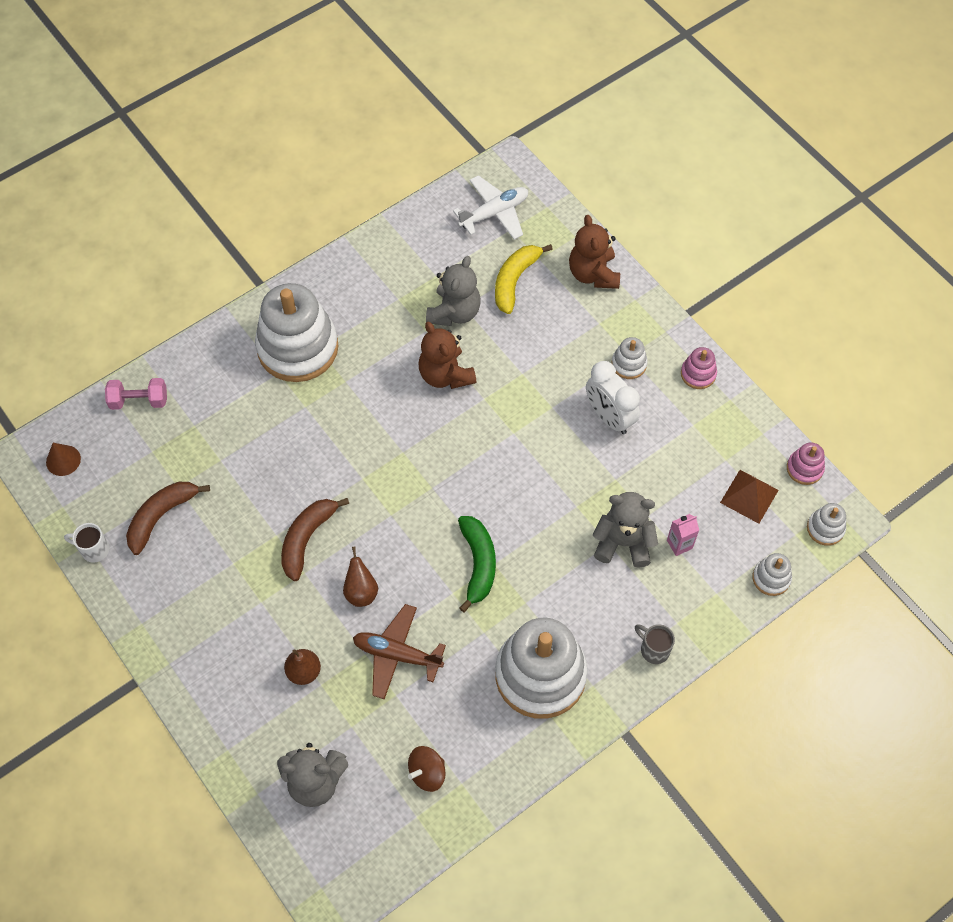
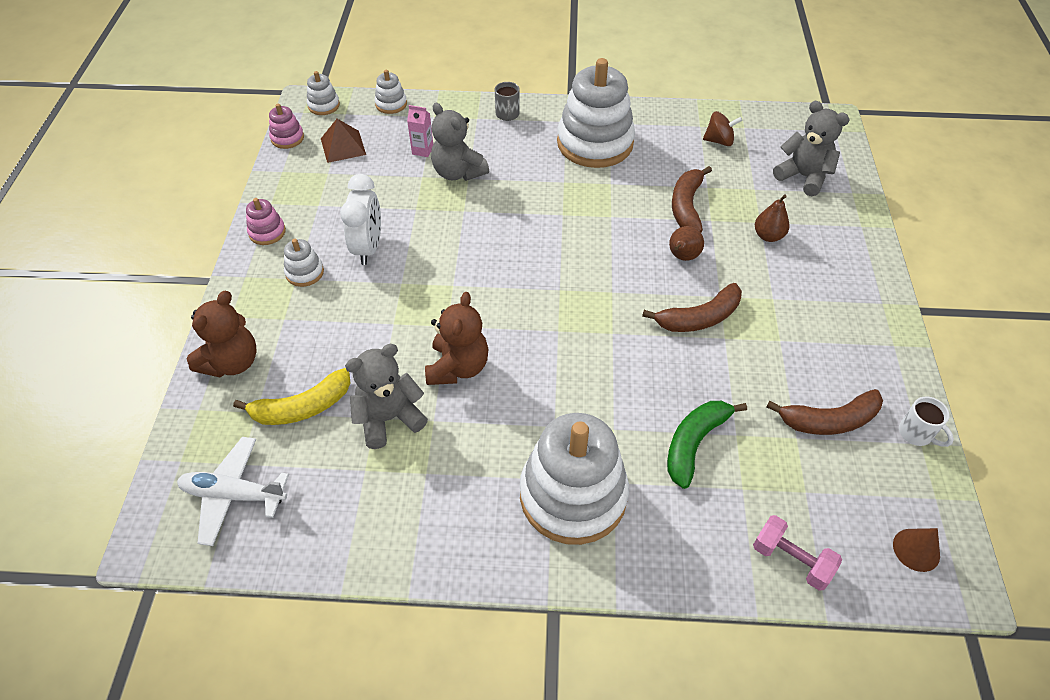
camera: 140 degrees left, 10 degrees down
(397, 655) = (686, 206): brown plane -> brown banana
(478, 564) = (574, 221): green banana -> green banana (694, 443)

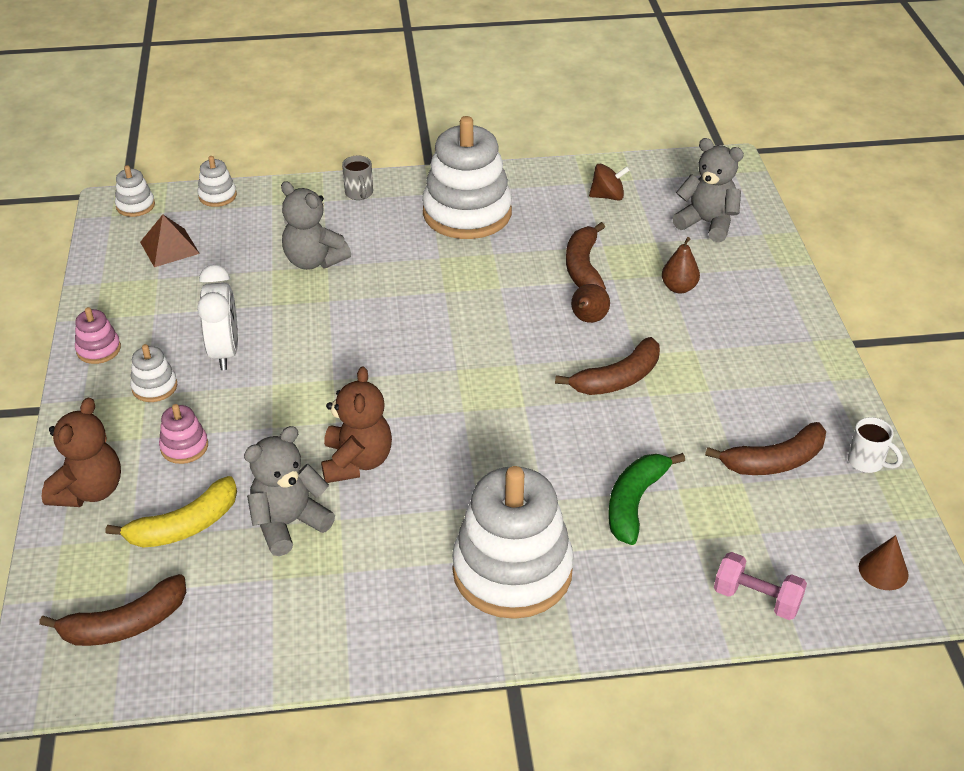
camera: 10 degrees left, 10 degrees down
(234, 495) = (125, 624): white plane -> brown banana
(287, 138) = (99, 246): pink stacking toy -> pink stacking toy (184, 447)
(422, 150) = (266, 242): pink carton -> none

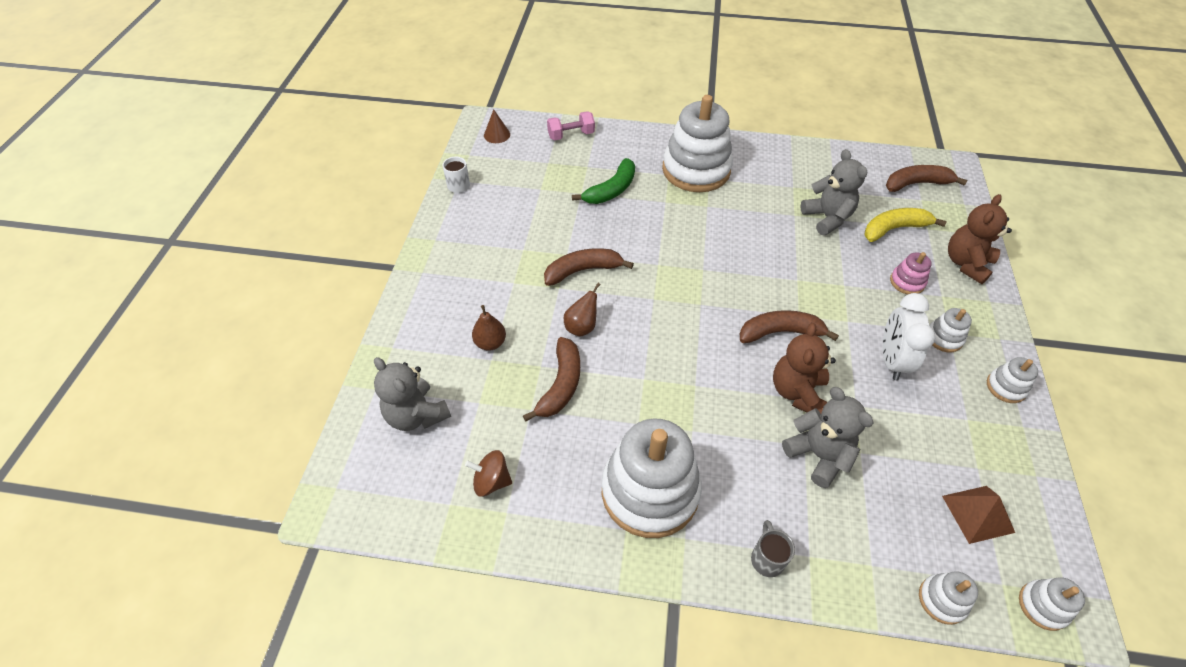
camera: 165 degrees left, 10 degrees up
(98, 349) = (1006, 387): pink stacking toy -> white stacking toy
(289, 523) = (827, 218): grey teddy bear -> grey teddy bear turned 90 degrees counterclockwise
(357, 462) = (782, 247): brown teddy bear -> brown teddy bear (797, 392)
(756, 599) = (571, 135): pink dumbbell -> pink dumbbell turned 60 degrees counterclockwise
(774, 461) = (513, 196): brown banana -> brown banana (780, 332)

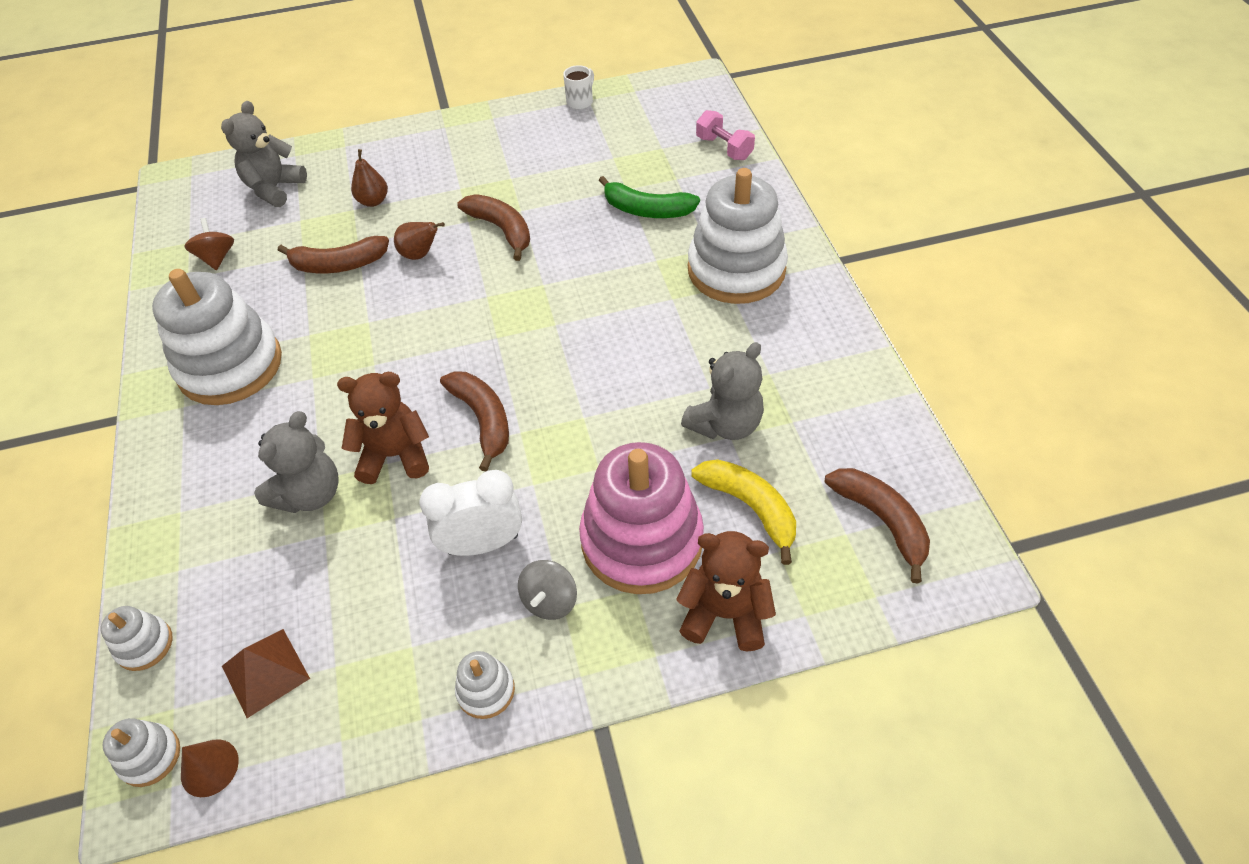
camera: 70 degrees right, 0 degrees up
(497, 135) = (682, 96): brown cone -> brown cone (209, 767)
(767, 559) = (171, 476): grey mug -> none
(907, 282) = (642, 540): pink stacking toy -> pink stacking toy, size x2.31
(944, 338) = (550, 601): white stacking toy -> grey spinning top

